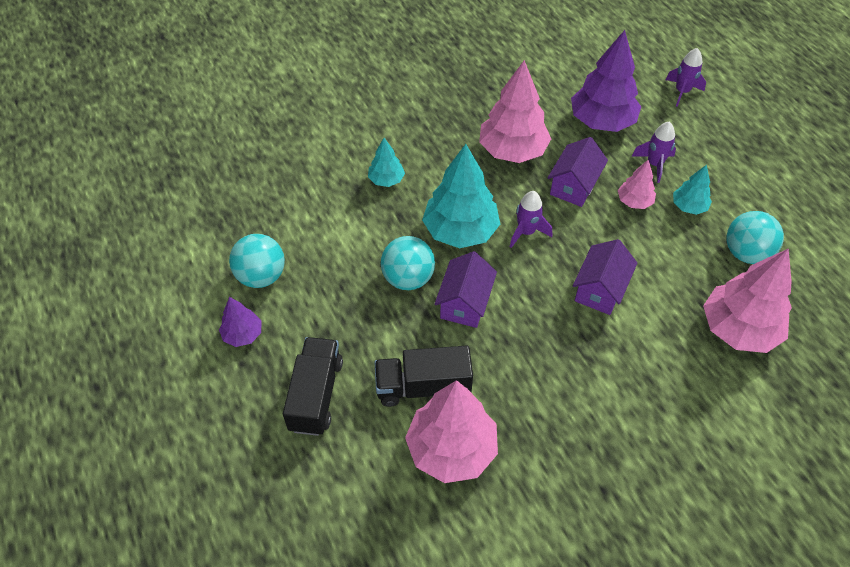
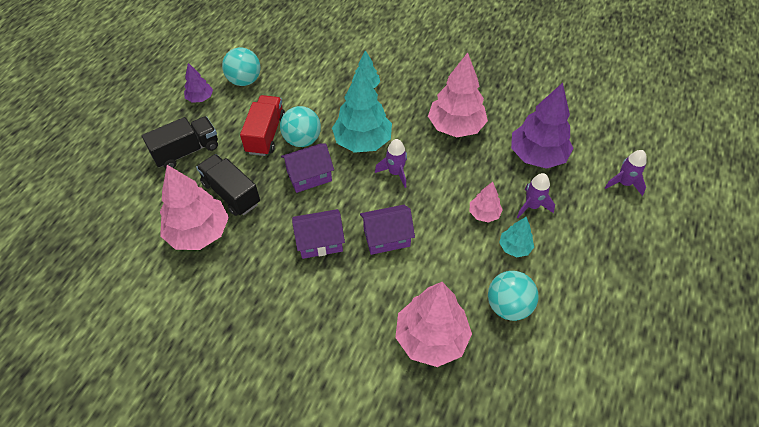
camera: 50 degrees right, 0 degrees up
(367, 305) = (266, 134): none -> red truck
(574, 186) = (461, 174): purple house -> purple house (320, 242)

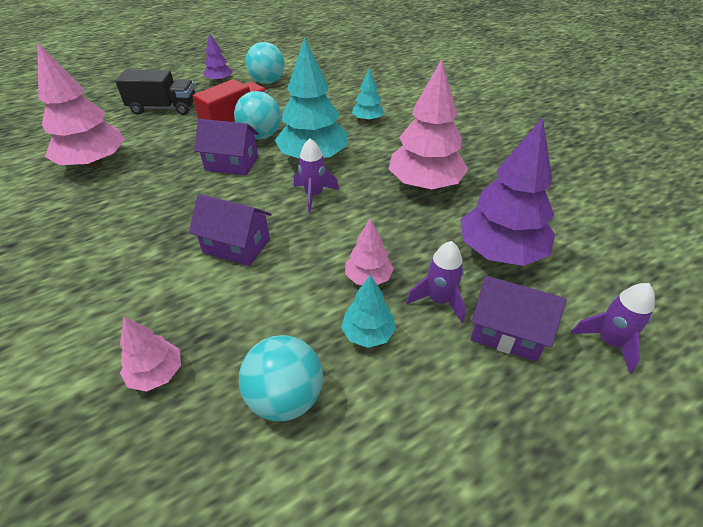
camera: 35 degrees right, 10 degrees down
(231, 193) = (155, 148): black truck -> none
(320, 242) = (172, 217): purple house -> purple house (507, 332)
(431, 338) = (156, 374): pink tree -> pink tree, size x0.51

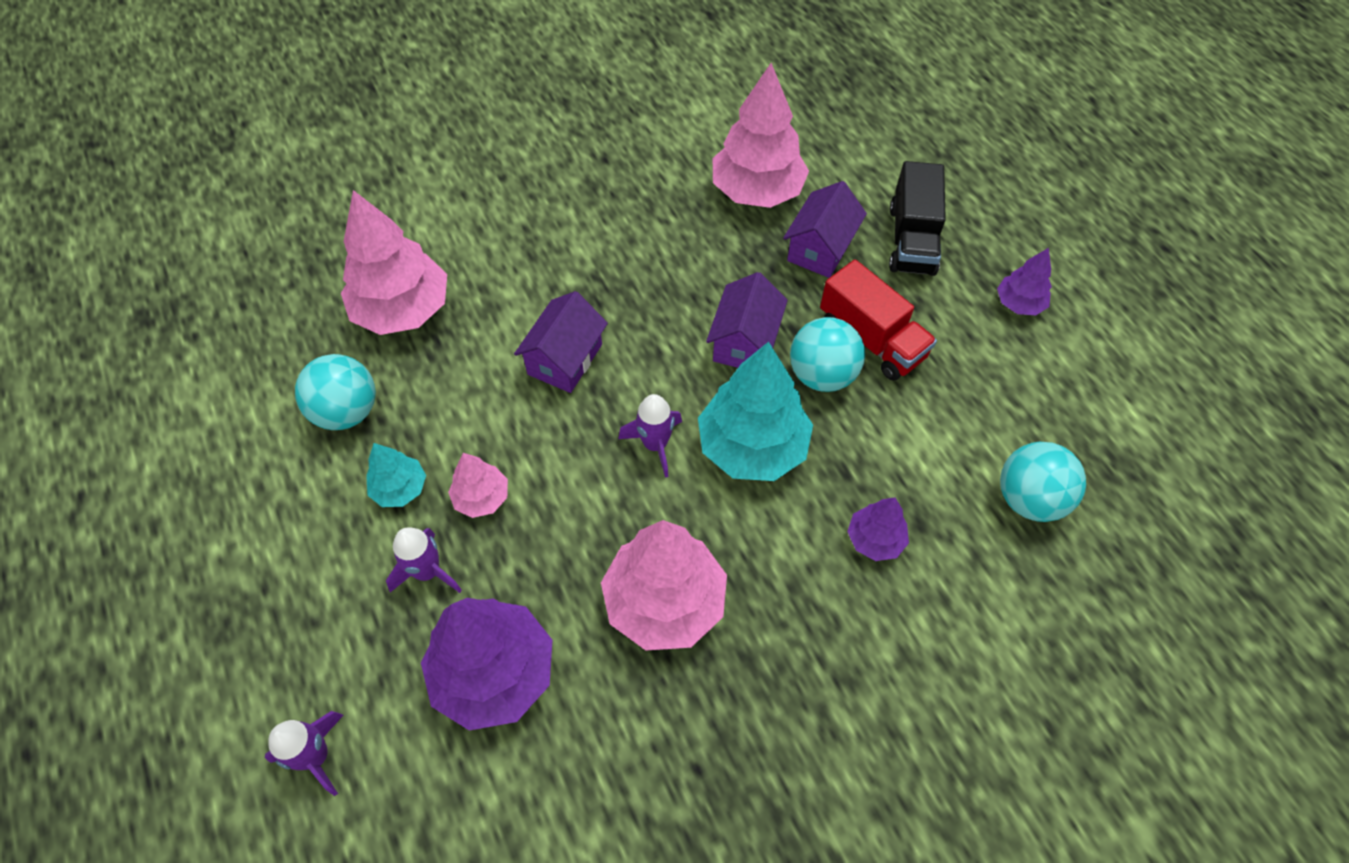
camera: 95 degrees right, 15 degrees up
(156, 374) = (402, 310): pink tree -> pink tree, size x1.97
(267, 82) = (1022, 378): turquoise ball -> turquoise ball (1029, 498)
(367, 120) = (875, 539): turquoise tree -> purple tree
(507, 332) = (363, 637): purple house -> purple house (820, 248)

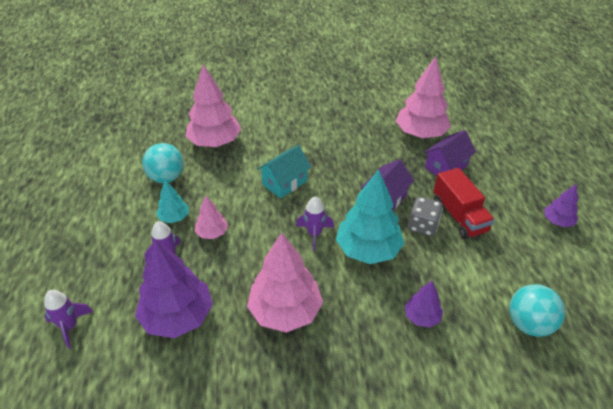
camera: 20 degrees right, 15 degrees down
(565, 359) = (284, 183): purple house -> turquoise house
(822, 374) = (423, 226): turquoise ball -> grey dice
(911, 240) = (501, 175): black truck -> none

